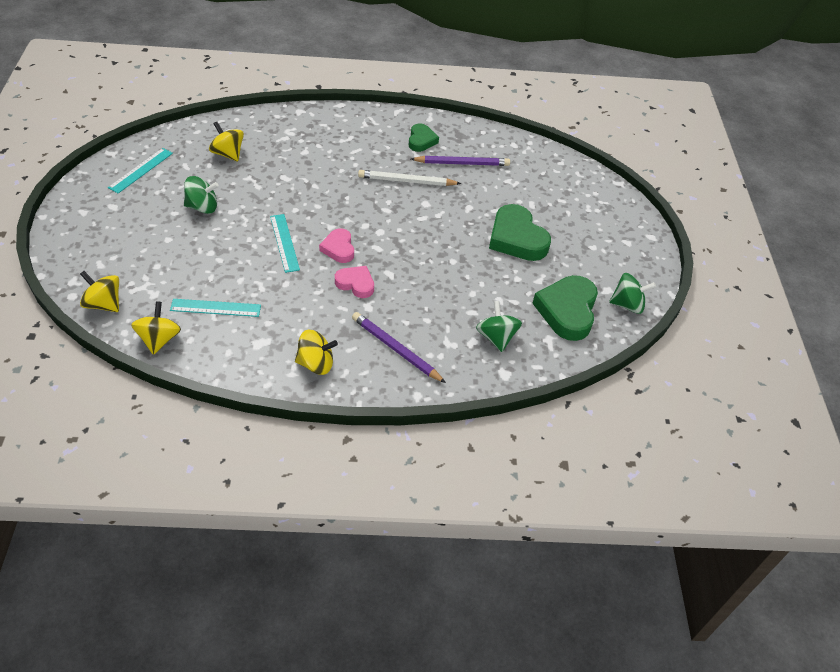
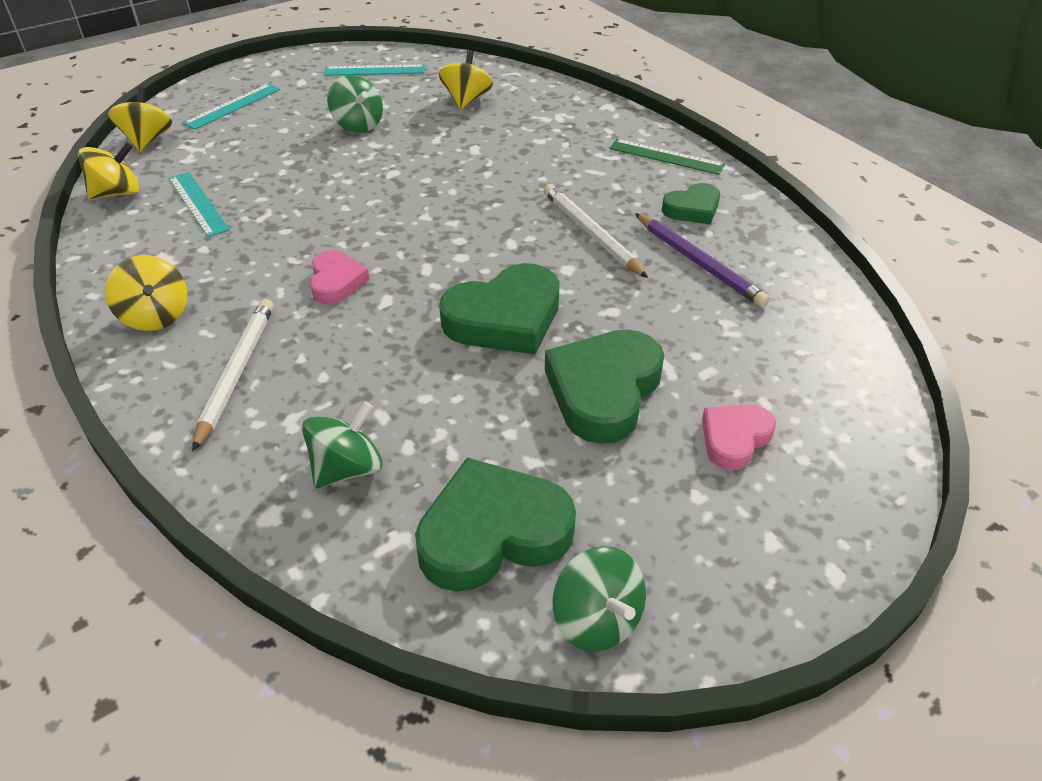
camera: 60 degrees right, 5 degrees down
(284, 242) = (357, 198): turquoise ruler -> turquoise ruler (233, 106)
(338, 248) = (390, 240): pink heart -> pink heart (734, 439)
(370, 122) = (666, 157): none -> green ruler
(396, 349) = (236, 372): purple pencil -> white pencil
(442, 241) = (505, 318): none -> green heart

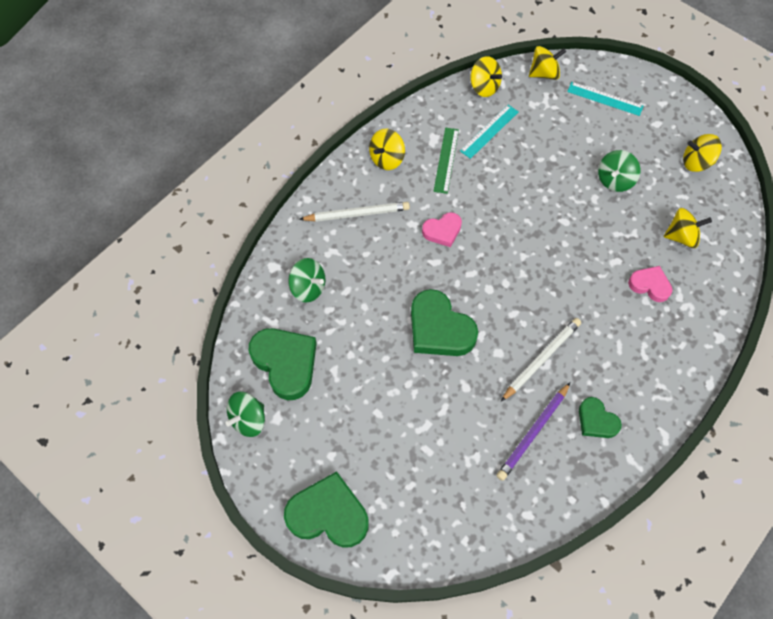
camera: 75 degrees right, 20 degrees up
(374, 70) = (696, 162): turquoise ruler -> yellow spinning top
(604, 391) = (395, 395): green heart -> green heart (328, 514)
(666, 157) = (660, 393): green ruler -> green ruler (446, 160)
(734, 439) = (377, 470): pink heart -> pink heart (650, 285)

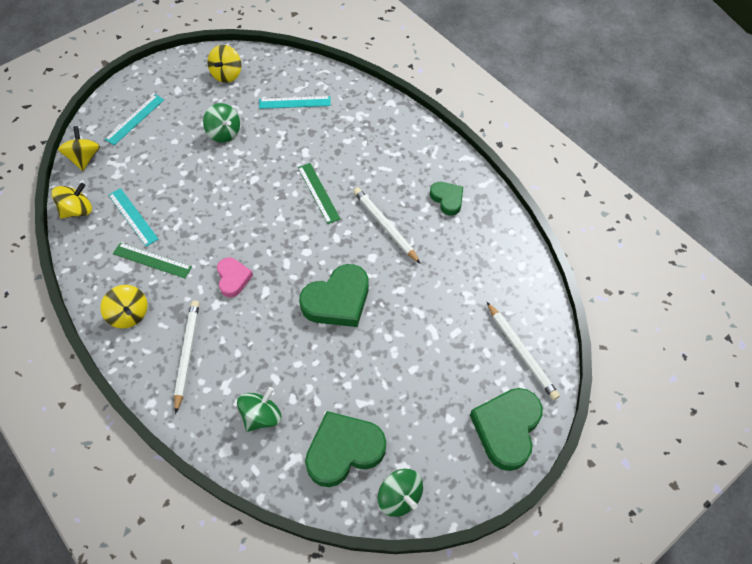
camera: 80 degrees left, 5 degrees down
(417, 523) = (521, 352): none -> white pencil
(533, 433) = (451, 246): purple pencil -> none
(565, 285) = (318, 193): none -> green ruler
(596, 420) = (447, 199): green heart -> green heart turned 90 degrees counterclockwise
(650, 285) = (334, 134): pink heart -> none
(681, 236) = (294, 102): yellow spinning top -> turquoise ruler

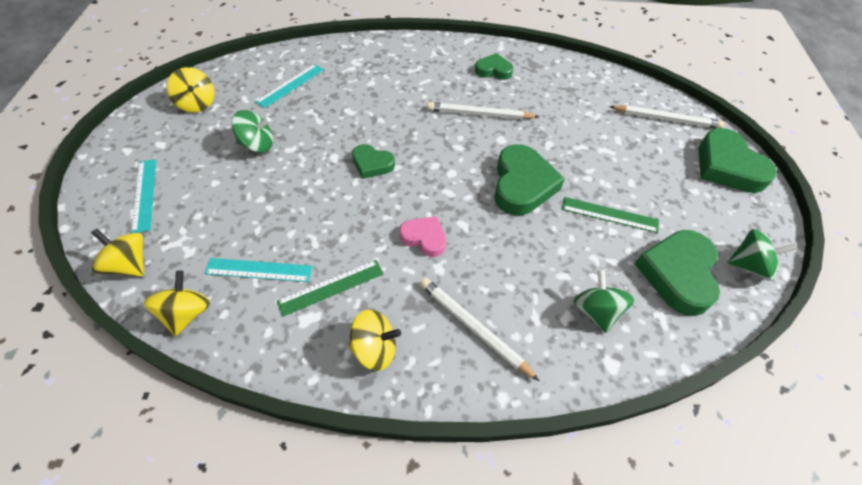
camera: 50 degrees left, 5 degrees down
(269, 203) = (372, 164): none -> green heart
(318, 193) = (401, 129): green ruler -> green ruler (609, 215)

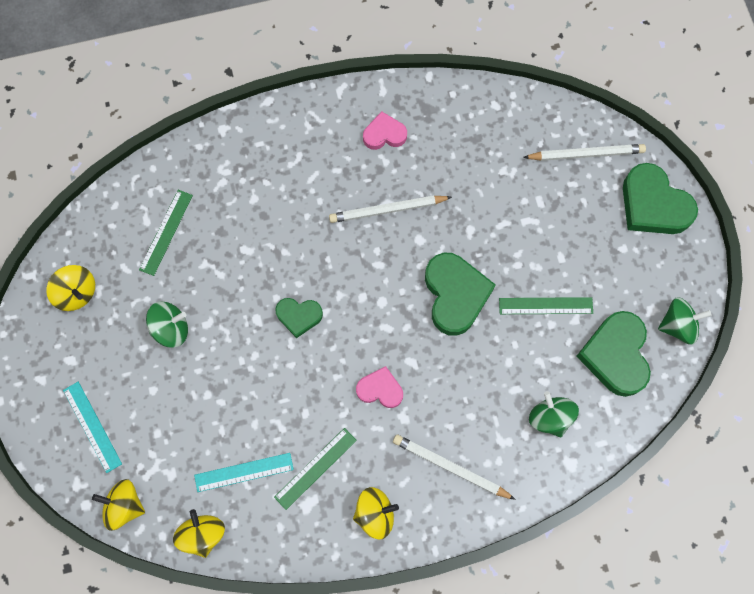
camera: 15 degrees left, 20 degrees up
(290, 85) = (166, 232): turquoise ruler -> green ruler
(493, 70) = (384, 134): green heart -> pink heart

